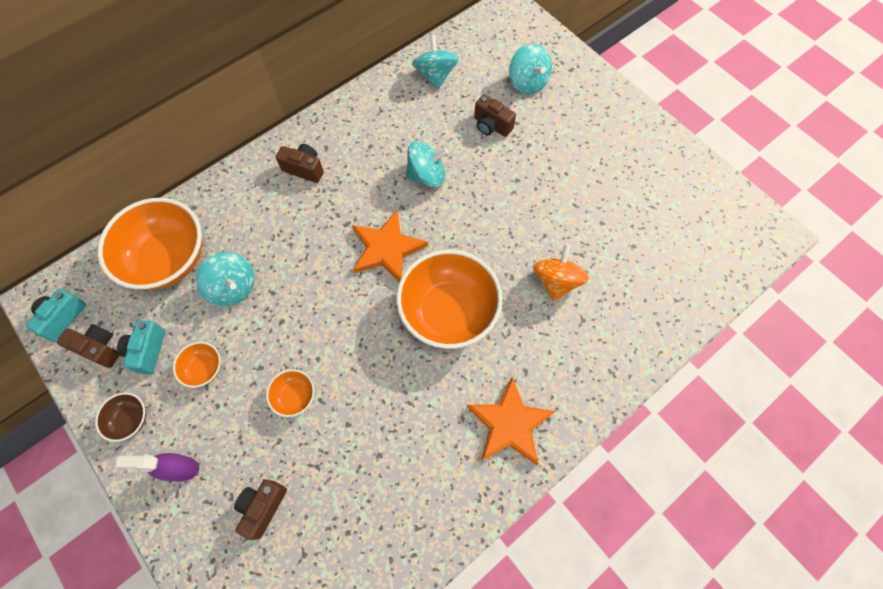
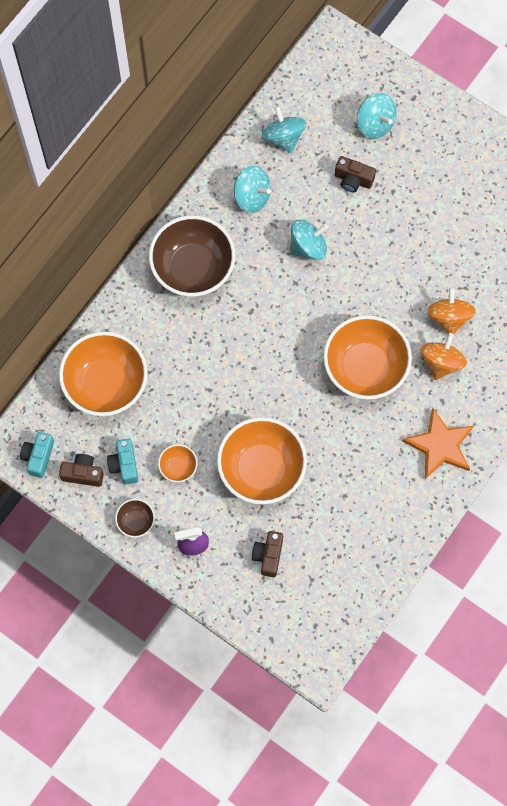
camera: 15 degrees left, 5 degrees up
(233, 287) = (174, 394): turquoise spinning top -> turquoise spinning top (252, 196)
(295, 396) = (261, 469): orange bowl -> orange bowl, size x2.25
(304, 169) = (193, 268): brown camera -> brown bowl
(386, 248) = (294, 325): orange star -> none
(535, 327) = (441, 362): none -> orange spinning top

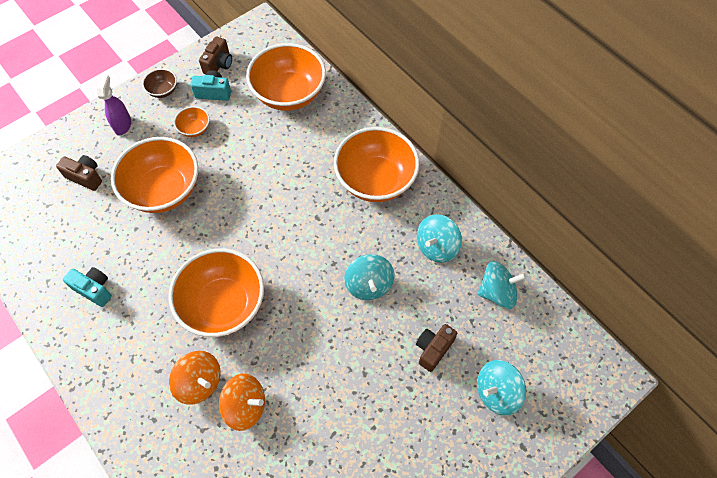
camera: 105 degrees right, 10 degrees down
(38, 457) = (245, 39): turquoise camera -> turquoise camera (94, 289)
(193, 268) = (375, 180): brown bowl -> orange bowl
(440, 445) = (114, 354): orange star -> none

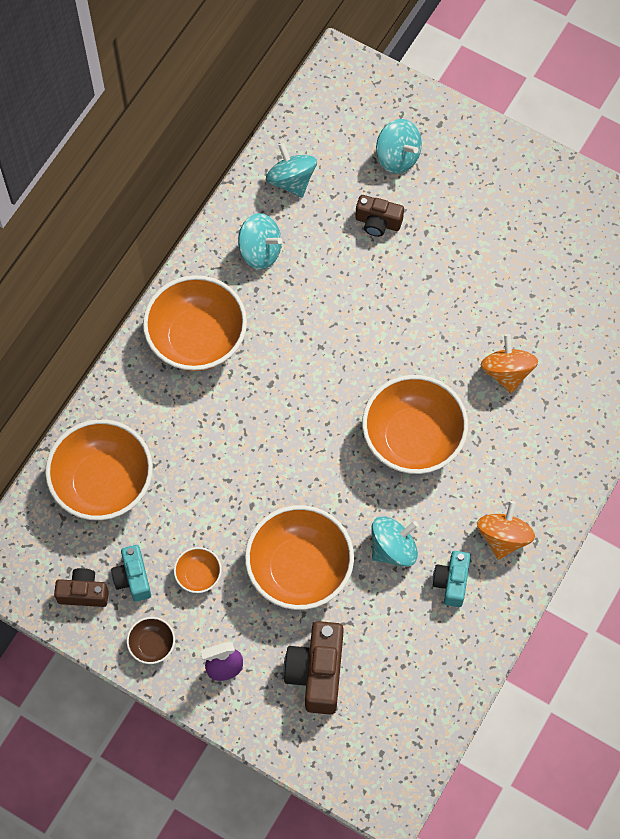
camera: 110 degrees left, 5 degrees up
(85, 177) = (317, 673): brown camera -> brown camera, size x1.63
(199, 382) = (503, 425): orange spinning top -> orange spinning top (503, 537)
(369, 285) = (331, 303): turquoise spinning top -> turquoise spinning top (393, 548)

